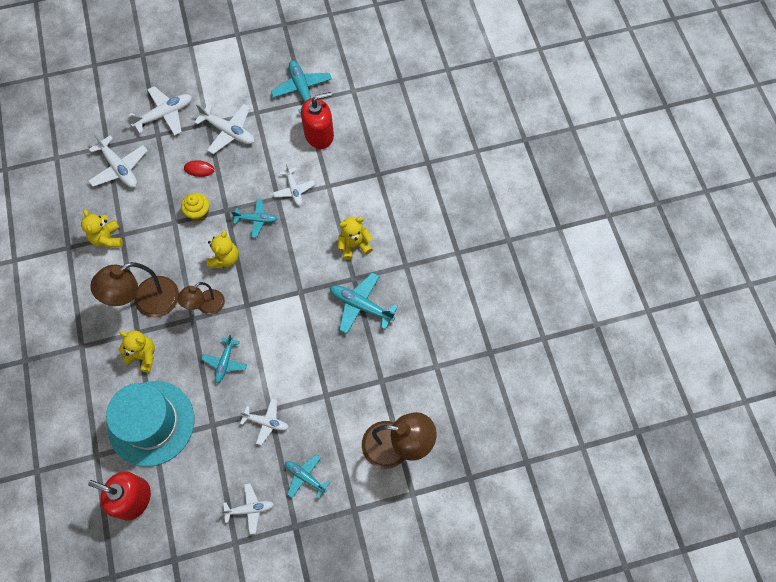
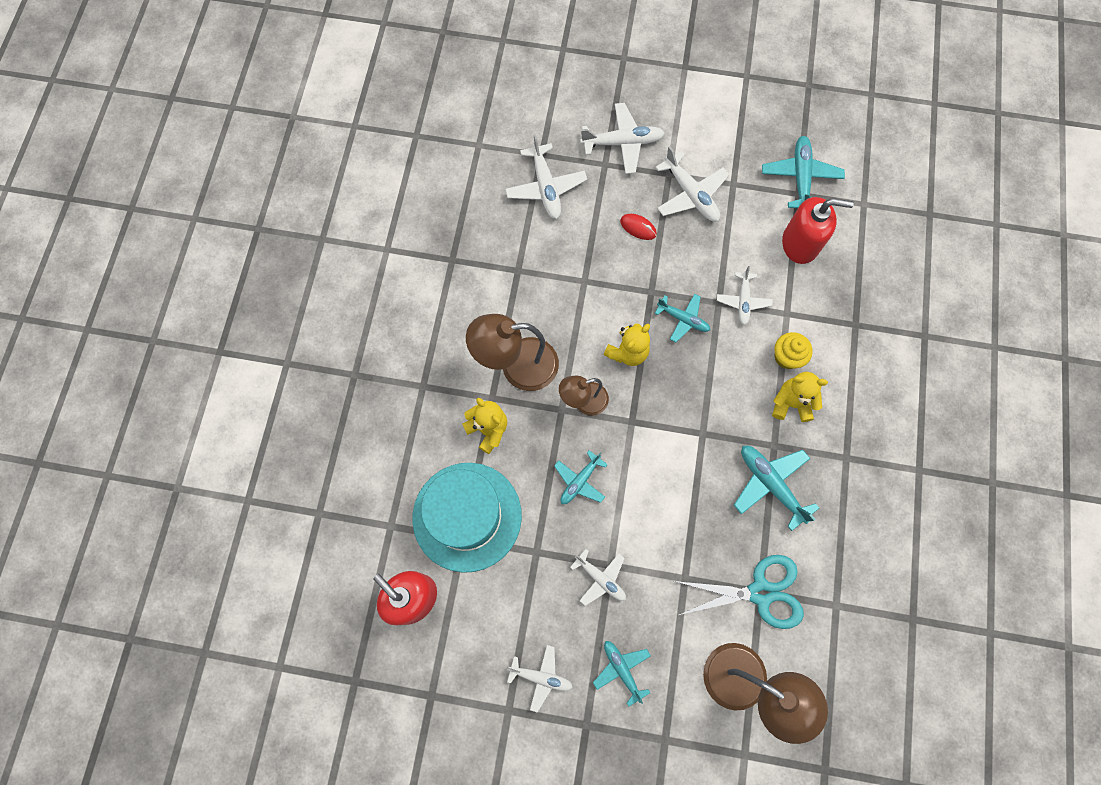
camera: 25 degrees right, 5 degrees up
(107, 238) = (500, 268): yellow teddy bear -> none
(198, 213) = (617, 281): yellow cupcake -> yellow cupcake (787, 357)
(382, 381) = (760, 592): none -> turquoise scissors

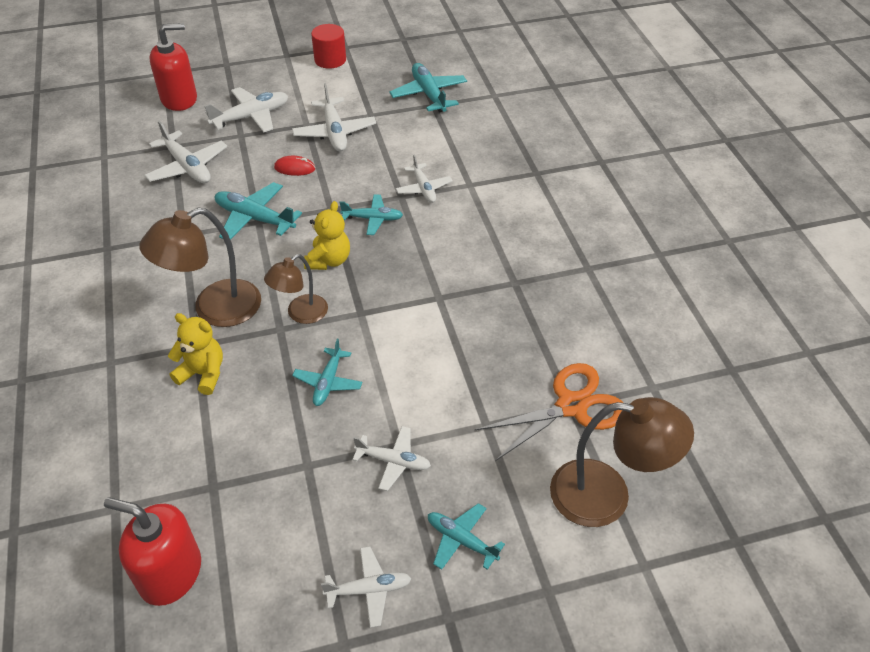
camera: 25 degrees left, 25 degrees down
(467, 516) = (209, 462): turquoise hat -> none
(691, 195) = (334, 132): white plane -> white plane turned 45 degrees clockwise
(724, 89) = (330, 60): none -> red cylinder
(760, 592) = (571, 406): turquoise scissors -> orange scissors
(770, 484) = (528, 313): turquoise plane -> turquoise plane (254, 218)
(787, 357) = (487, 214): yellow cupcake -> none
(791, 403) = (512, 246): yellow teddy bear -> none
(800, 244) = (454, 135): red soap dispenser -> red soap dispenser (179, 99)

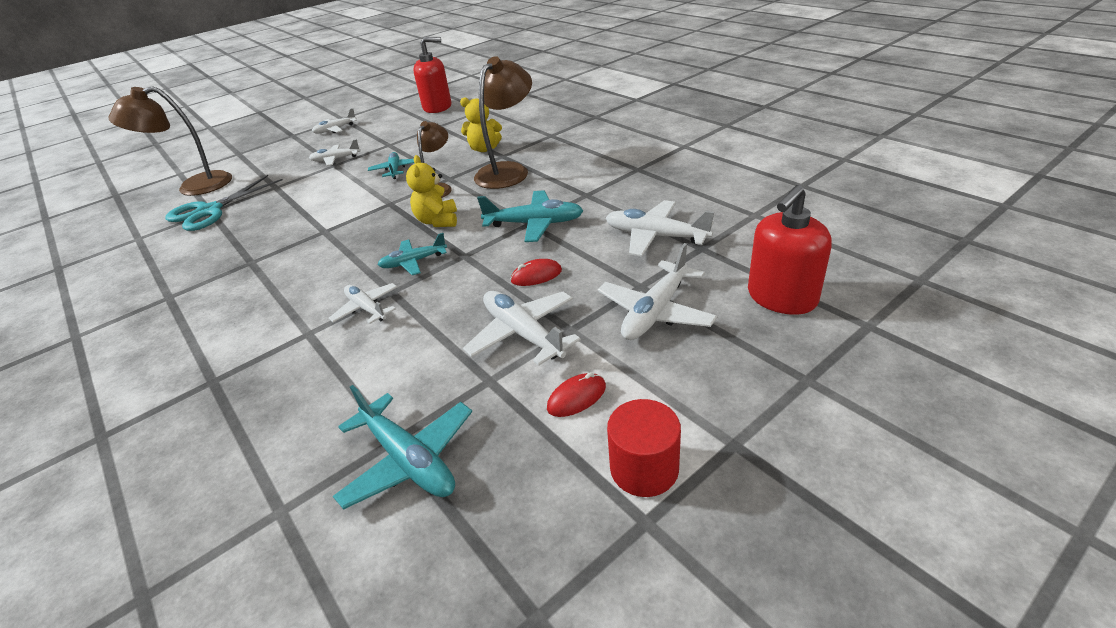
camera: 160 degrees right, 10 degrees down
(334, 92) = (576, 397): none -> red mouse
(461, 540) = (288, 151): turquoise plane -> none
(571, 406) = (209, 211): orange scissors -> turquoise scissors

